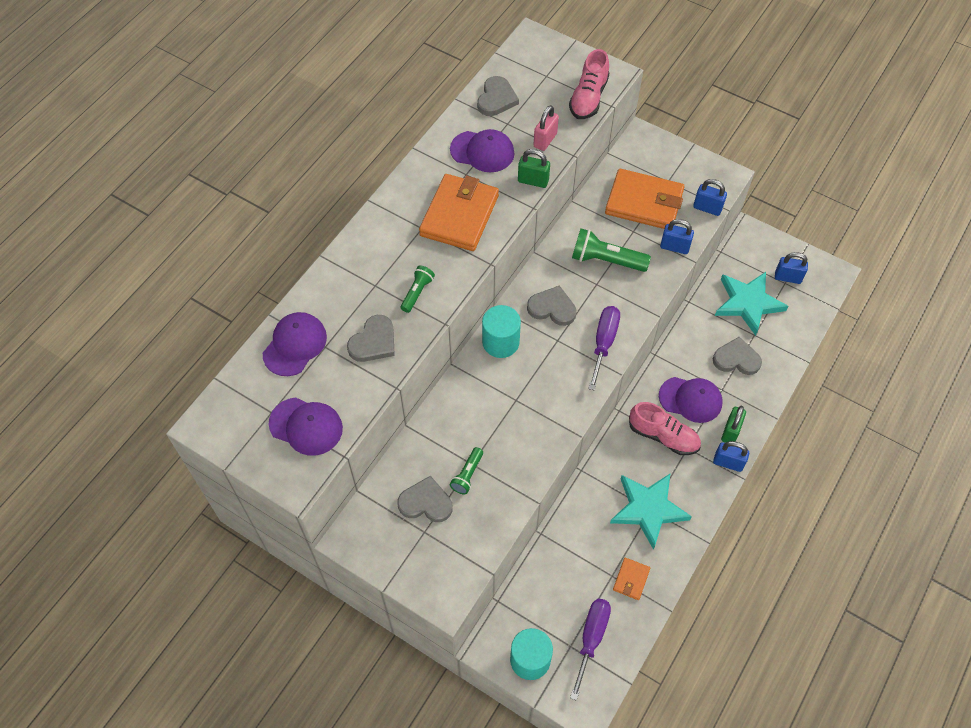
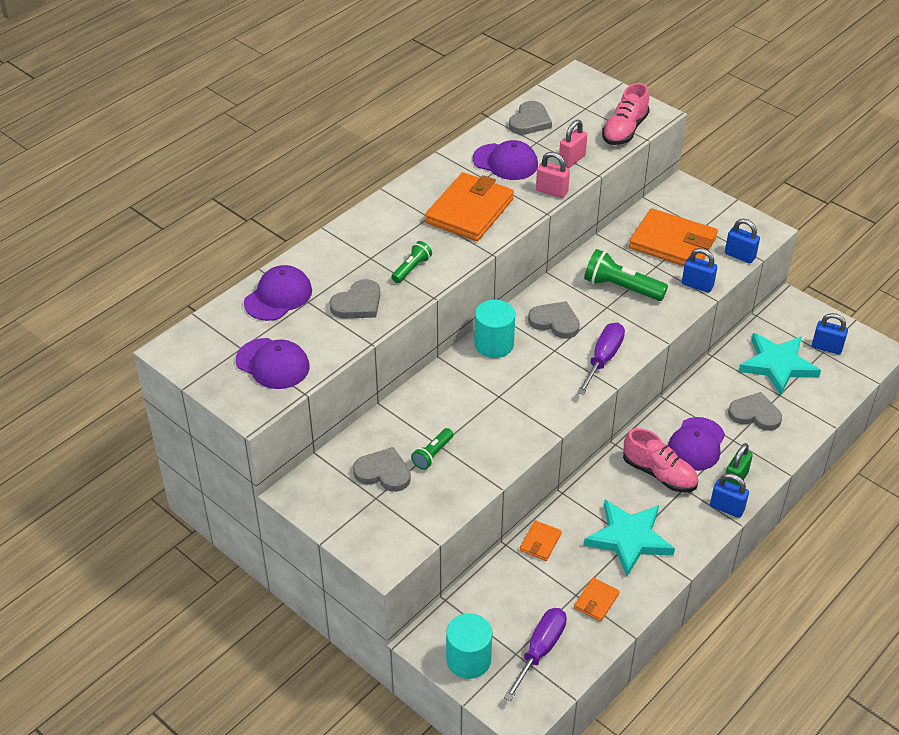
camera: 10 degrees right, 15 degrees down
(533, 181) = (551, 191): green padlock -> pink padlock
(571, 526) = (540, 542): none -> orange wallet
(690, 399) = (696, 444): purple cap -> purple cap turned 90 degrees clockwise

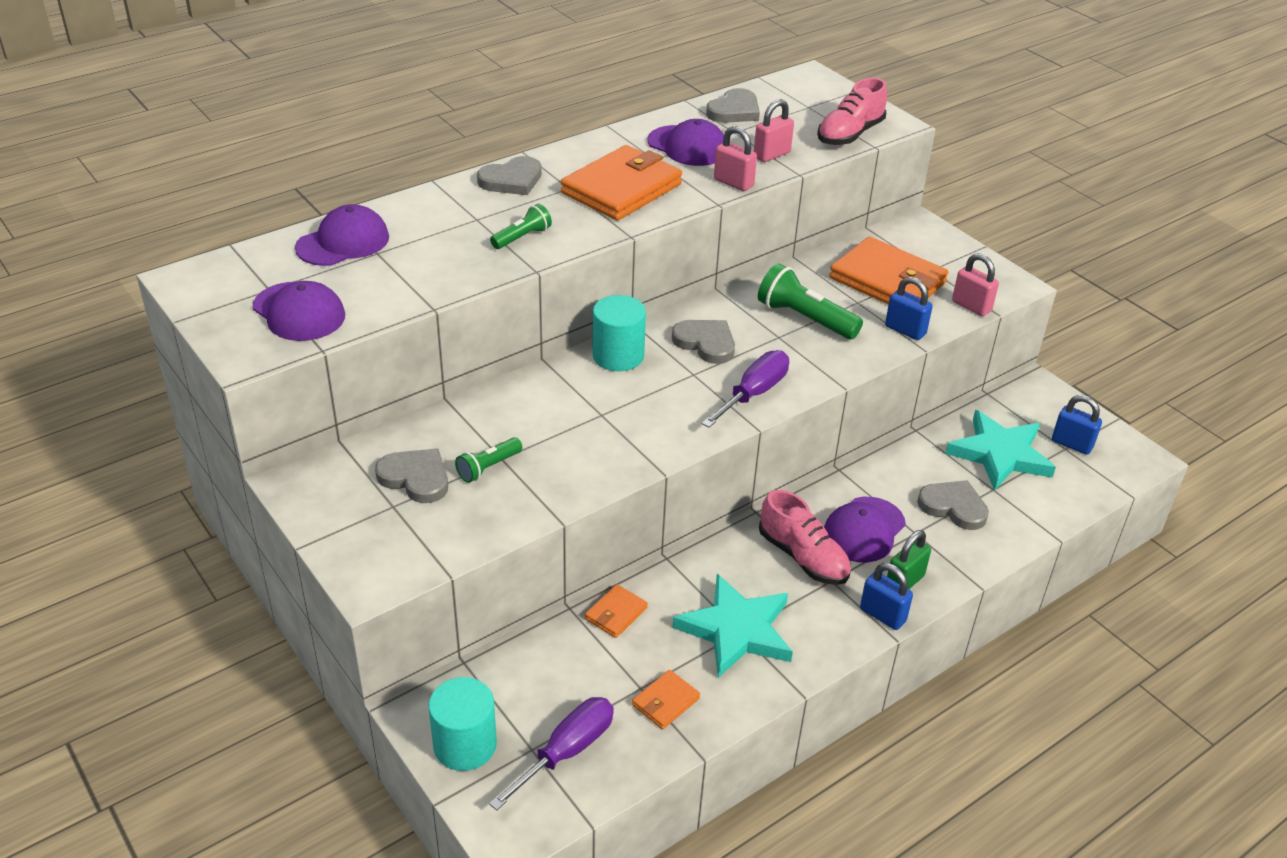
camera: 10 degrees right, 5 degrees down
(358, 303) = (437, 264): grey heart -> grey heart (512, 180)
(740, 256) = (971, 306): blue padlock -> pink padlock

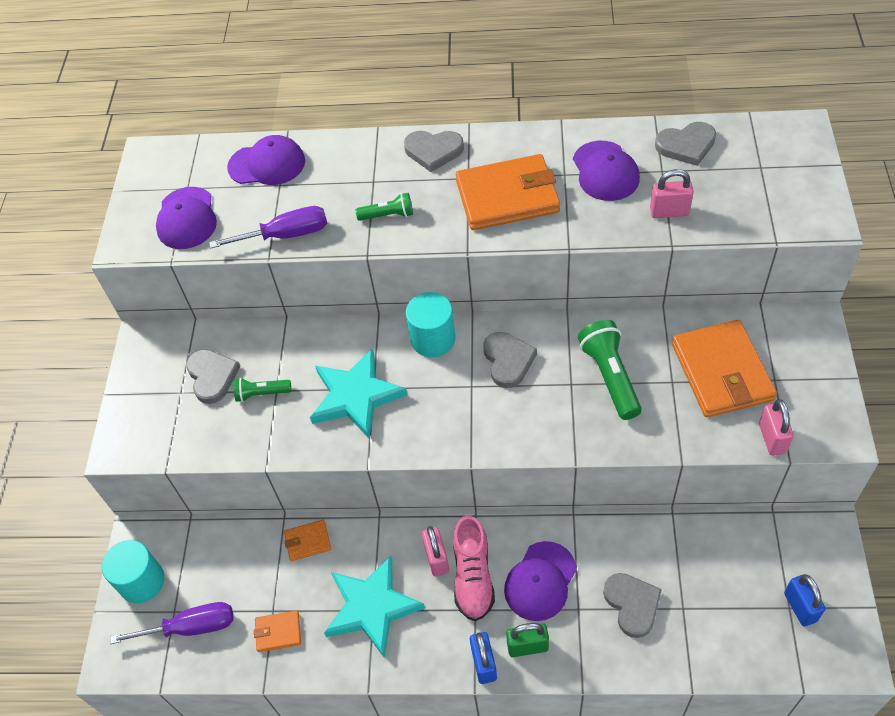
camera: 45 degrees right, 15 degrees up
(733, 183) = (604, 230): pink padlock -> pink padlock (437, 559)
(754, 393) = (499, 430): purple screwdriver -> purple screwdriver (286, 235)
(849, 134) = (766, 217): pink shoe -> none
(864, 530) = (540, 581): purple cap -> purple cap turned 45 degrees counterclockwise
(905, 330) = (685, 433): blue padlock -> none
(1000, 454) = (722, 579): turquoise star -> turquoise star (356, 396)

